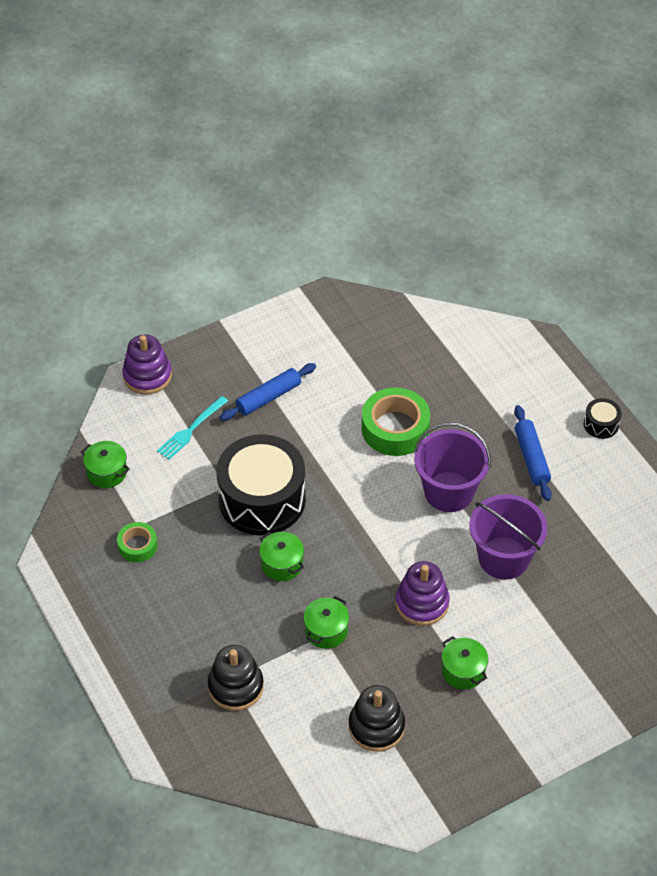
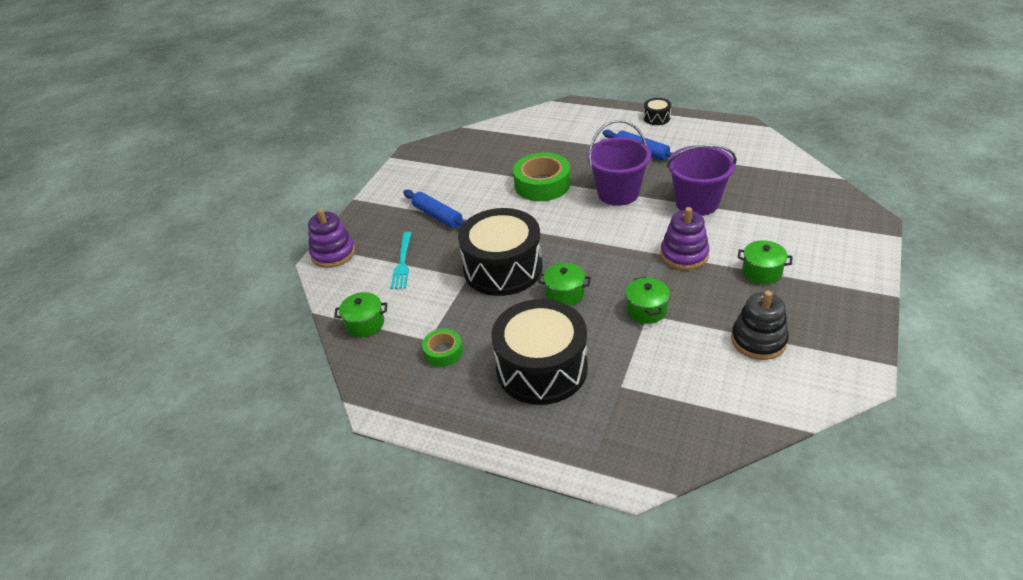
camera: 35 degrees left, 10 degrees down
(191, 618) = (541, 368): none -> black drum
(236, 686) = (631, 387): black stacking toy -> none
(268, 397) = (437, 216): blue rolling pin -> blue rolling pin turned 60 degrees counterclockwise

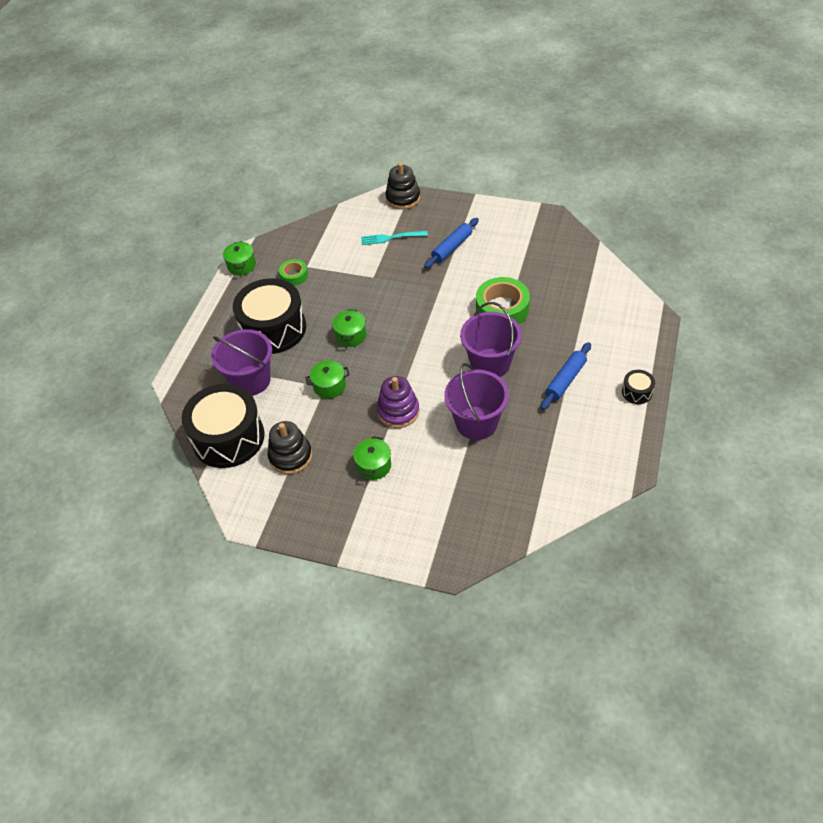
camera: 85 degrees right, 10 degrees up
(333, 253) = (403, 198): purple stacking toy -> black stacking toy
(365, 324) = (324, 231): green pot -> green pot (241, 265)
(503, 268) = (383, 296): black drum -> black drum (228, 438)
(635, 387) = (251, 380): none -> purple bucket

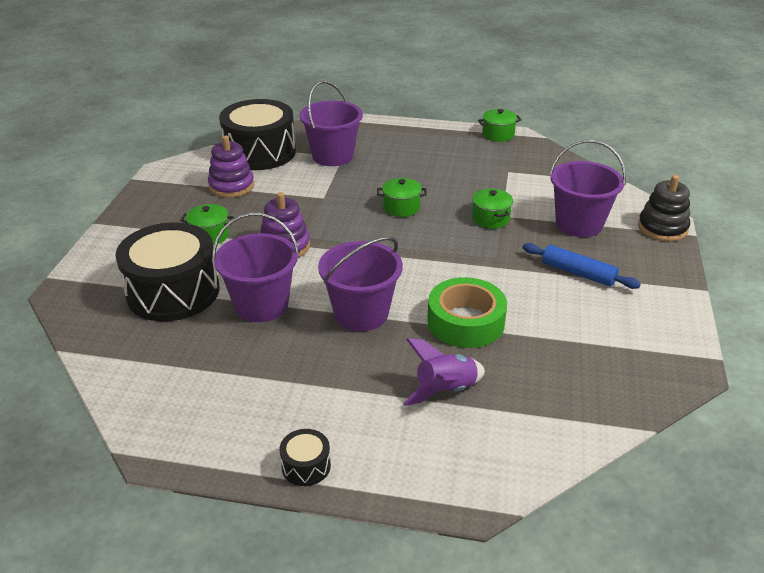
camera: 80 degrees right, 15 degrees down
(273, 329) = (406, 161): black drum -> black drum (173, 292)
(290, 456) = (231, 186): black stacking toy -> purple stacking toy
(294, 276) = (490, 165): green tape -> none
(329, 386) = (324, 200): green pot -> green pot (490, 219)
(391, 238) = (579, 224): turquoise fork -> purple bucket
(565, 380) = (331, 385): blue rolling pin -> none
(569, 324) = (445, 390): none -> purple rocket

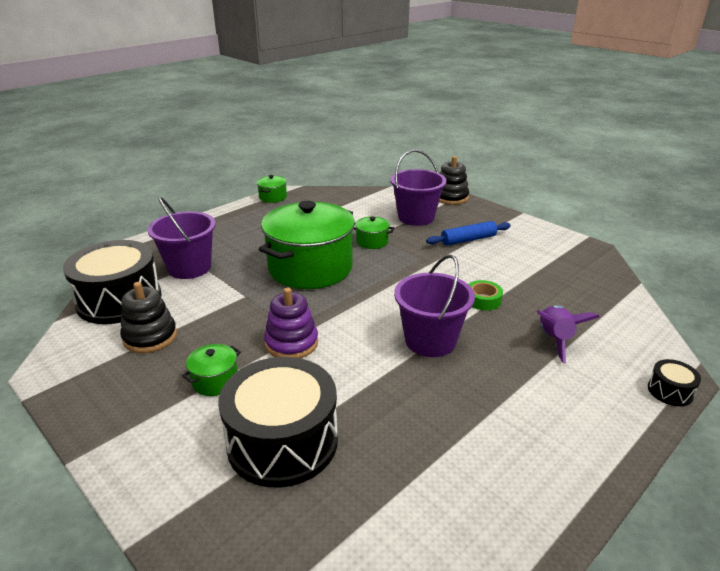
camera: 55 degrees left, 5 degrees down
(231, 186) = (150, 337): purple stacking toy -> black stacking toy
(261, 305) = (365, 389): purple bucket -> none
(306, 466) = (606, 446): black drum -> black drum (670, 391)
(401, 207) = (310, 268): green pot -> green pot, size x2.43
(465, 322) = (483, 300): green tape -> green tape, size x0.55

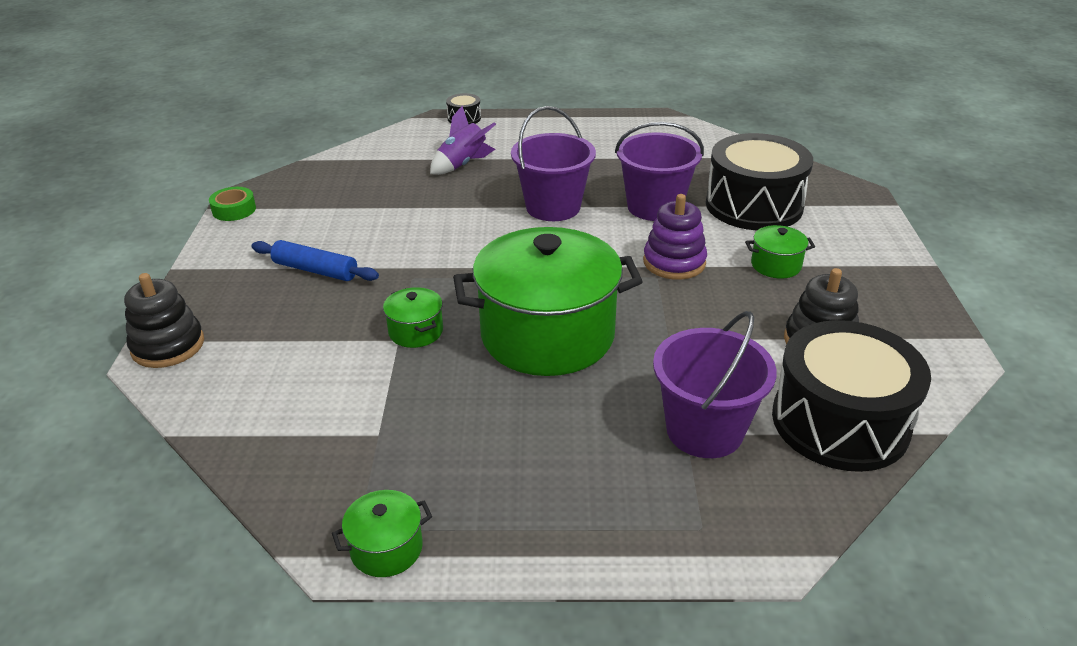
camera: 135 degrees left, 5 degrees up
(416, 217) = (288, 338): purple bucket -> purple bucket (654, 207)
(483, 300) = (447, 211): green tape -> green tape (234, 210)

